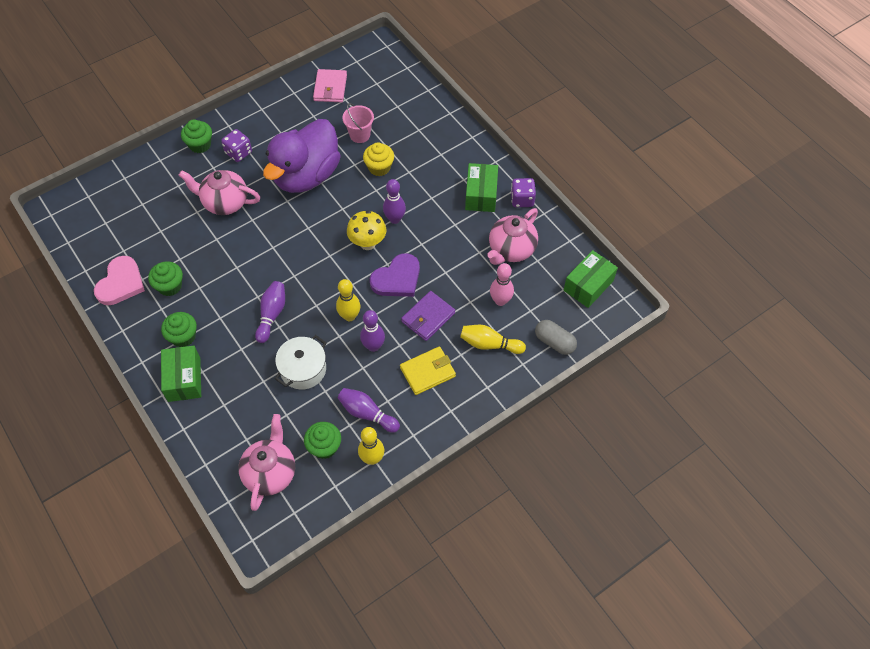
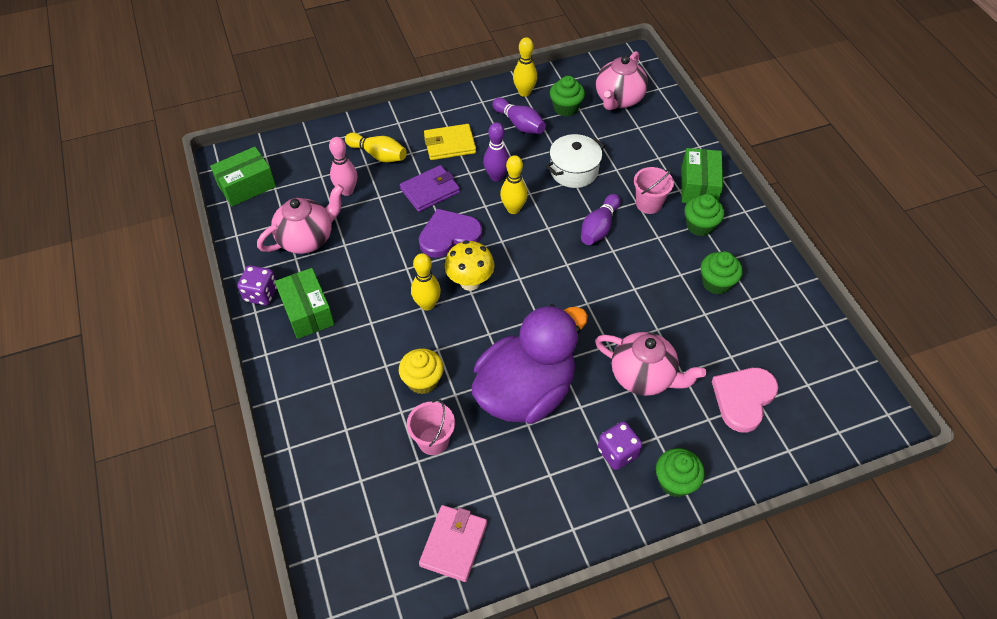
camera: 165 degrees left, 5 degrees down
(121, 283) = (777, 299): pink heart -> pink heart (743, 399)
(230, 349) = (648, 204): none -> pink bucket
(395, 219) = (427, 304): purple bowling pin -> yellow bowling pin
(481, 195) = (307, 312): green box -> green box turned 45 degrees counterclockwise
(554, 342) = (314, 144): grey capsule -> none

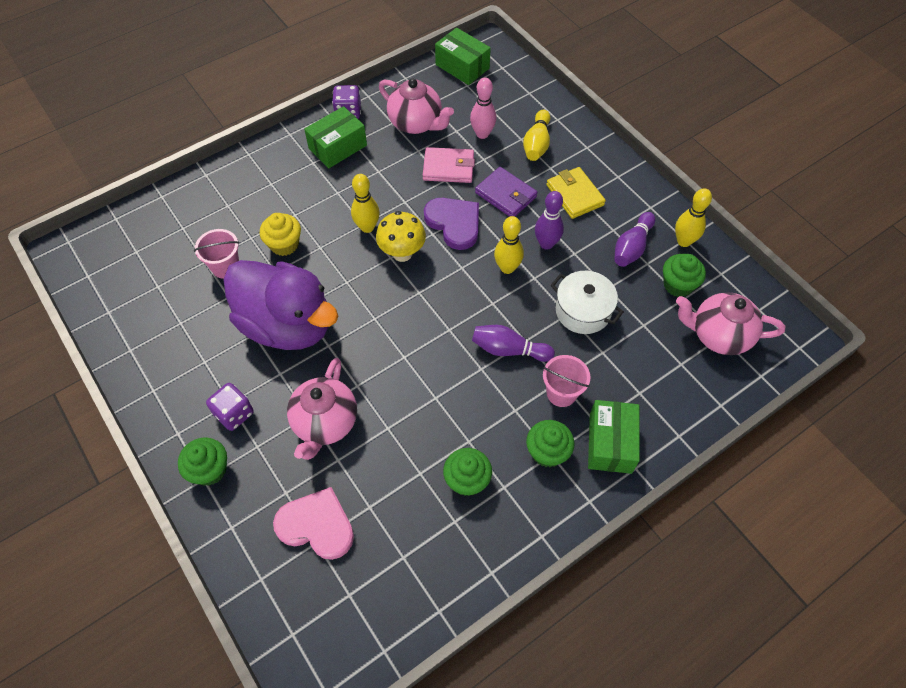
camera: 75 degrees right, 5 degrees up
(453, 544) = (131, 304): pink wallet -> pink wallet (448, 167)
(699, 186) = (610, 443): green box -> green box turned 75 degrees counterclockwise

